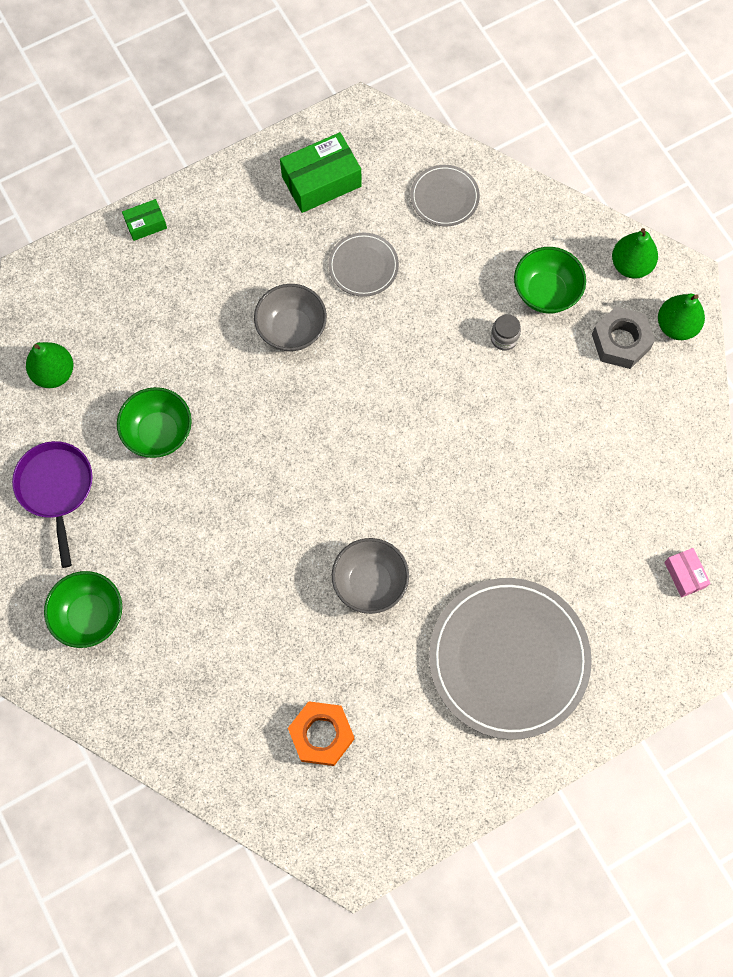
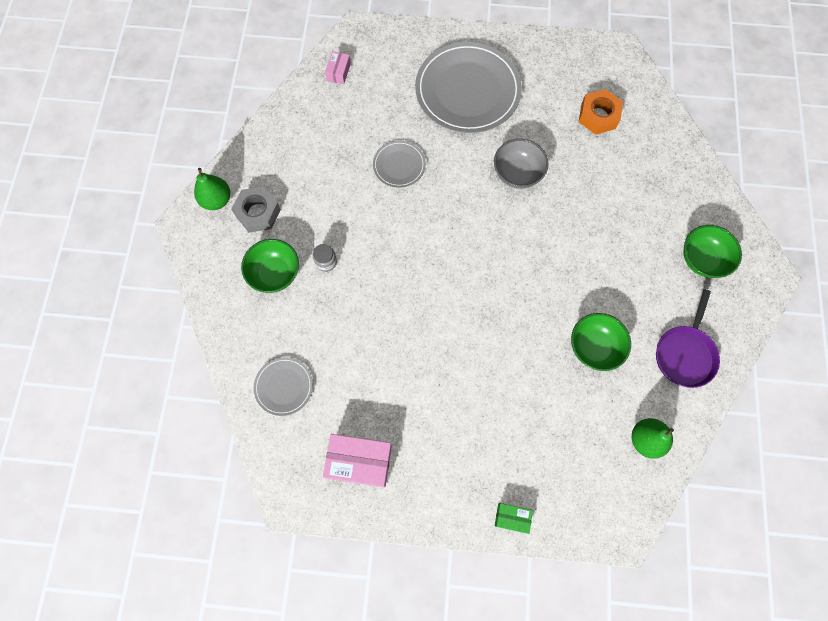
camera: 145 degrees left, 0 degrees up
(292, 329) = (458, 360): grey bowl -> none
(321, 181) = (359, 461): green box -> pink box
(363, 266) = (378, 373): grey plate -> grey plate (399, 165)
(631, 265) = (207, 255): green pear -> none

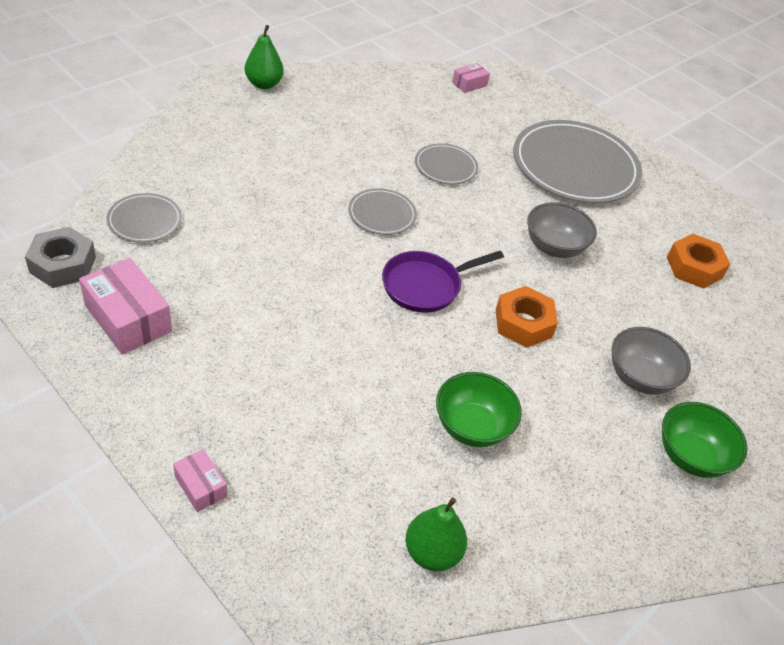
camera: 35 degrees right, 25 degrees down
(258, 213) = (284, 112): grey nut -> grey nut (63, 265)
(275, 273) = (244, 153): green bowl -> none
(326, 262) = (296, 176): grey jar -> none
(405, 243) = (382, 214): none -> grey plate
(512, 518) = (200, 486): green box -> pink box
(553, 250) = (523, 323): none -> orange nut
(639, 230) = (640, 377): none -> grey bowl
(685, 353) = (574, 518): purple pan -> purple pan (425, 285)

